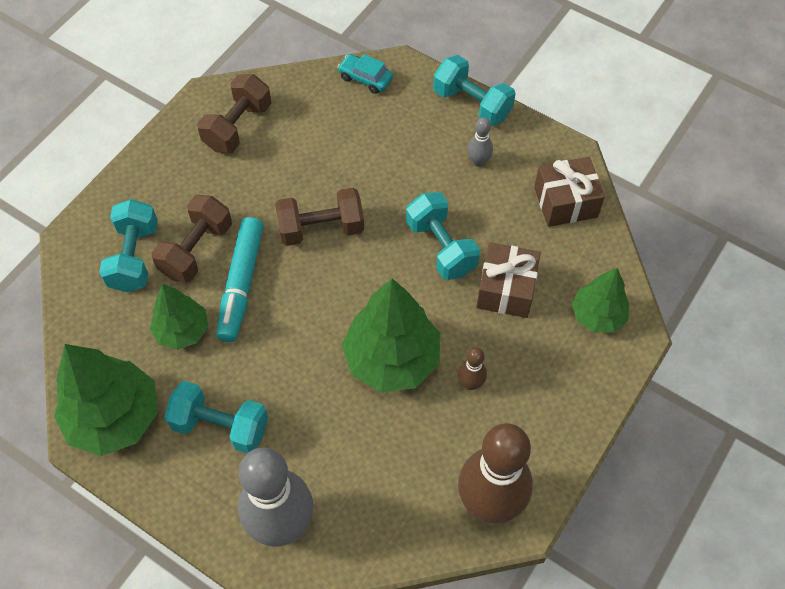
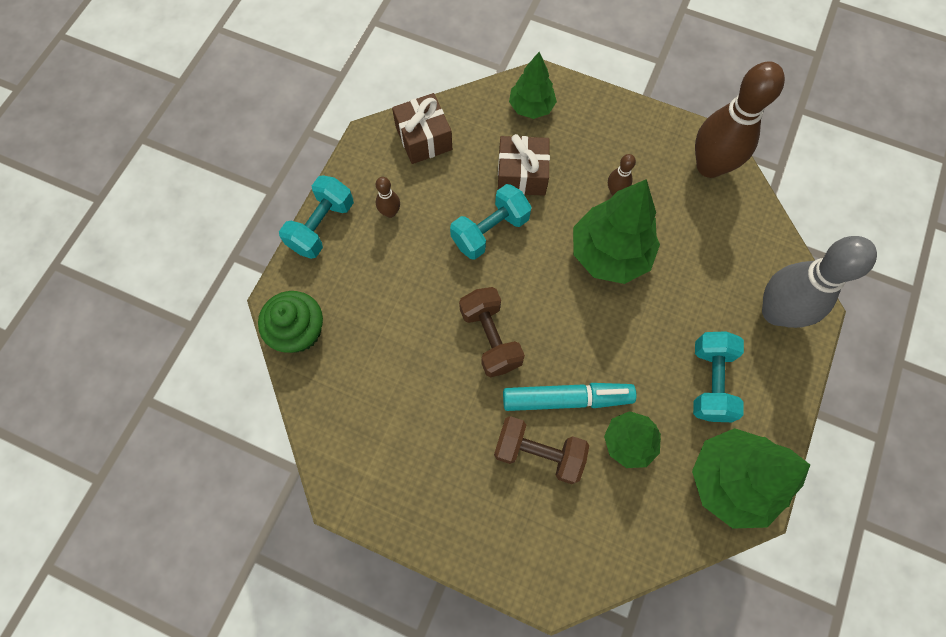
camera: 100 degrees left, 10 degrees up
(134, 257) = (560, 515): turquoise dumbbell -> none
(238, 126) = (379, 450): brown dumbbell -> none
(365, 78) = (299, 331): turquoise car -> green cupcake
(478, 161) = (390, 212): grey bowling pin -> brown bowling pin

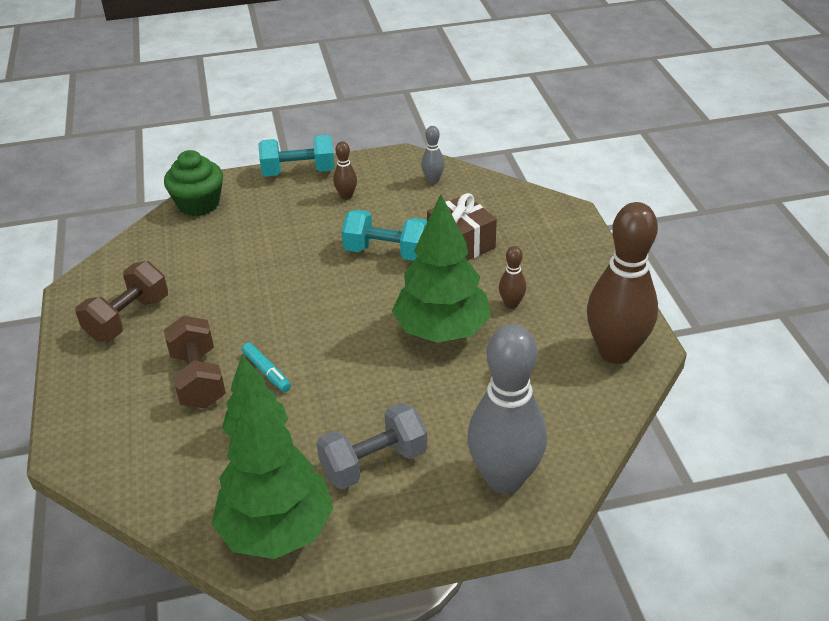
camera: 55 degrees right, 30 degrees down
(423, 138) = (433, 180): brown gift -> grey bowling pin
(490, 338) = (284, 300): brown dumbbell -> brown dumbbell (128, 318)
(531, 107) = (534, 218): green tree -> none
(567, 398) = (267, 372): turquoise marker -> turquoise marker, size x0.52
(710, 382) = (374, 463): turquoise dumbbell -> grey dumbbell

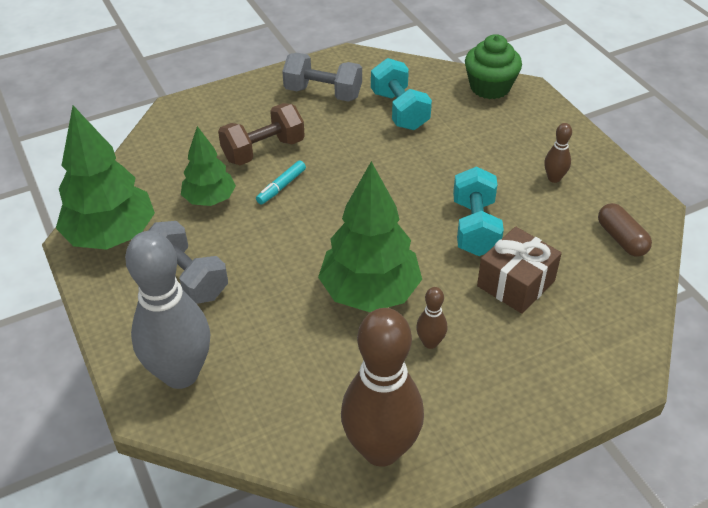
camera: 75 degrees right, 5 degrees up
(128, 318) = (323, 93): brown dumbbell -> grey dumbbell
(298, 172) = (576, 136): turquoise dumbbell -> turquoise dumbbell (399, 110)
(433, 180) = (621, 239): grey bowling pin -> brown capsule

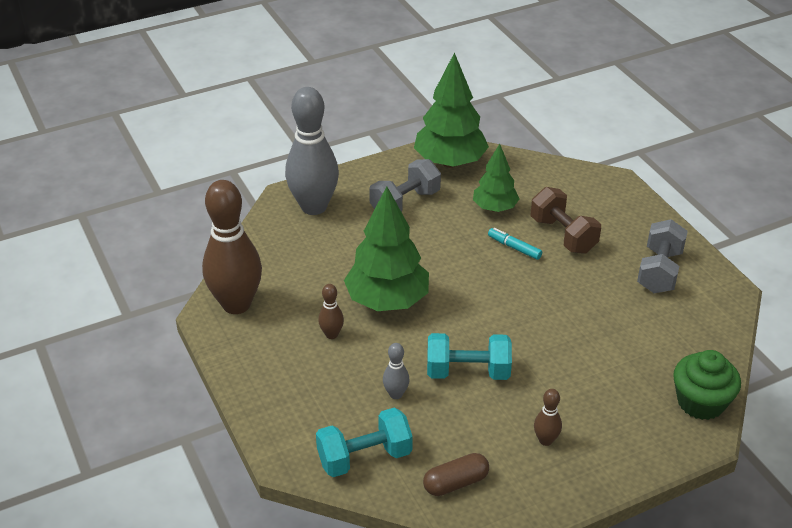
camera: 90 degrees right, 5 degrees down
(399, 110) = (641, 326): turquoise dumbbell -> turquoise dumbbell (364, 457)
(516, 283) = (396, 394): brown gift -> grey bowling pin

